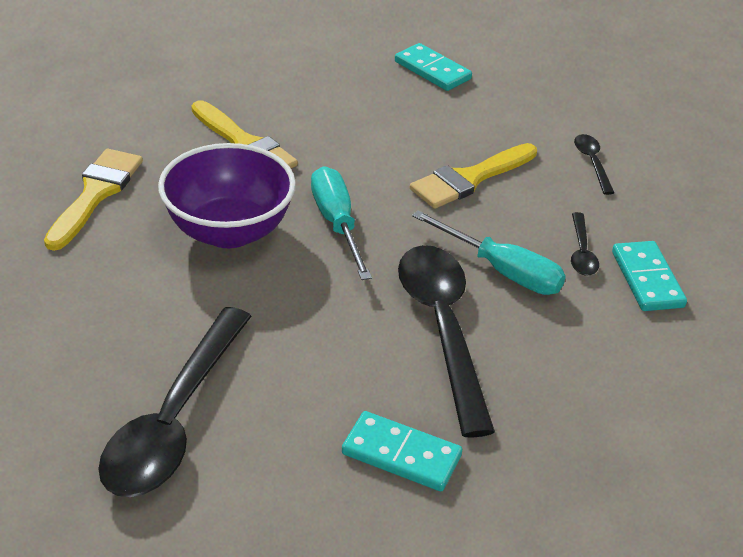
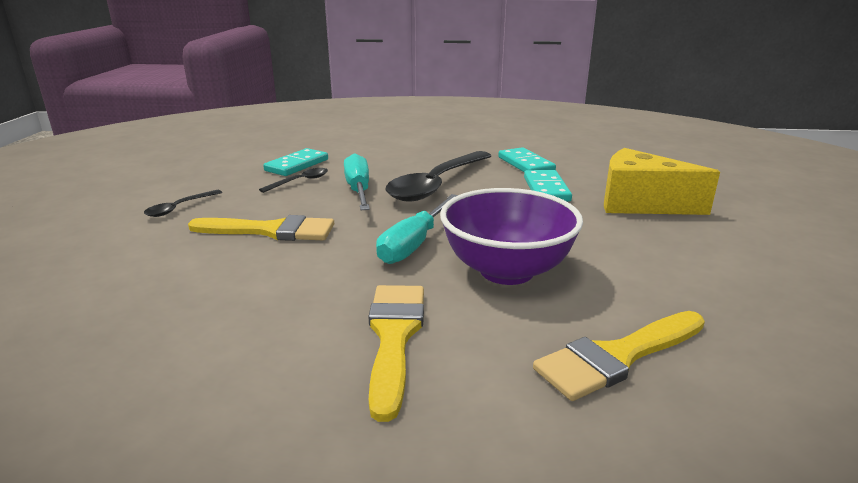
camera: 135 degrees left, 15 degrees down
(174, 420) = (640, 204): black spoon -> yellow cheese
(432, 70) = (69, 324): turquoise domino -> turquoise domino (546, 189)

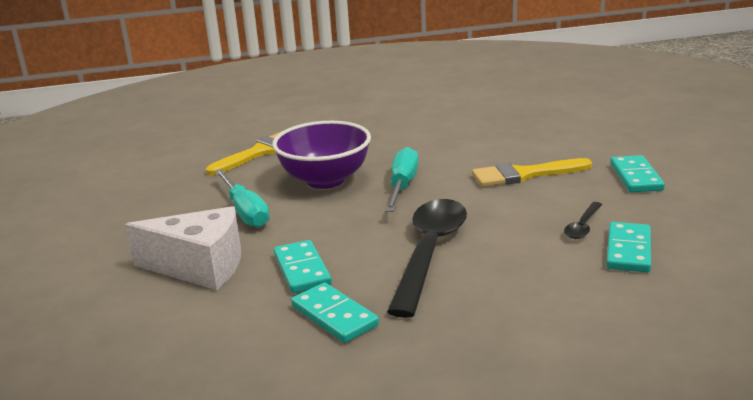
camera: 165 degrees right, 0 degrees up
(179, 208) = (636, 177): black spoon -> turquoise domino
(358, 190) = (506, 227): turquoise screwdriver -> turquoise screwdriver (245, 212)
(394, 337) = (376, 140): yellow brush -> none
(640, 204) = (200, 267): yellow cheese -> white cheese

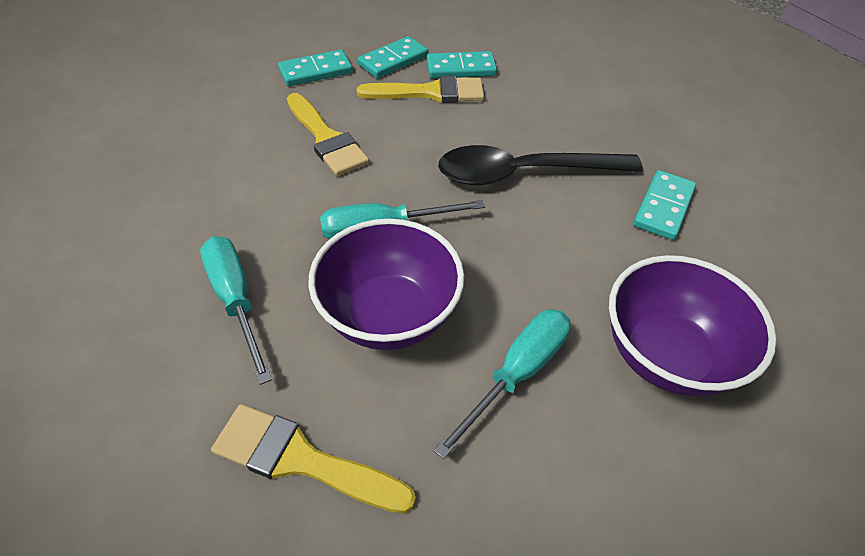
camera: 115 degrees left, 25 degrees up
(200, 267) = (666, 355): white cheese -> purple bowl
(302, 270) = (611, 257): turquoise domino -> turquoise domino (393, 60)
(375, 141) = (236, 300): none -> turquoise screwdriver
(582, 226) = (430, 92): black spoon -> yellow brush

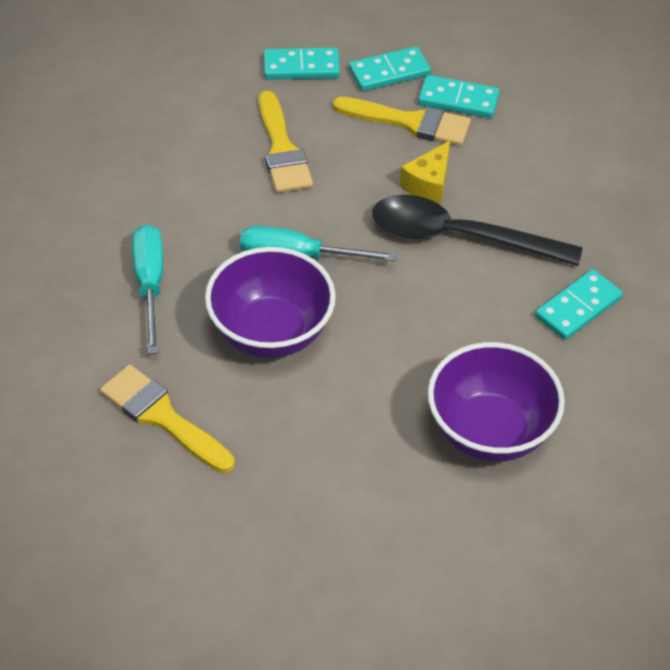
camera: 20 degrees right, 0 degrees up
(472, 136) = (428, 184): none -> yellow cheese
(517, 373) = (355, 407): turquoise screwdriver -> none

